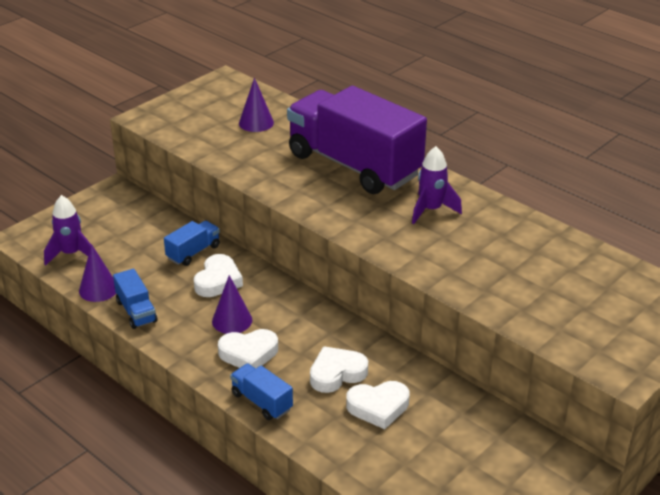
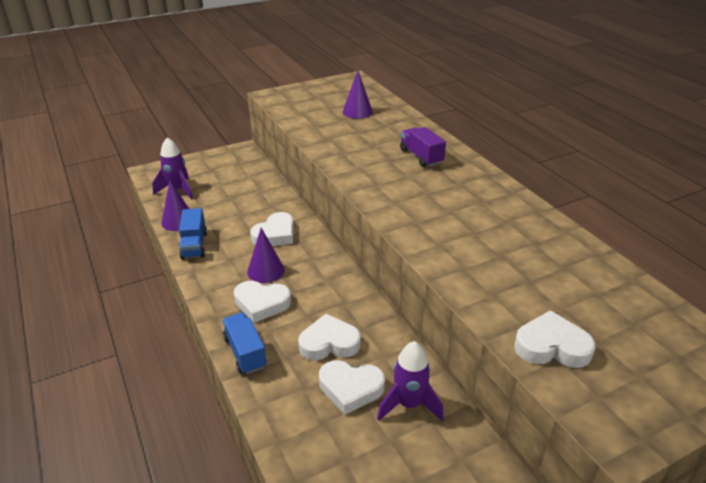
camera: 20 degrees right, 0 degrees up
(193, 252) = (270, 208): blue truck -> none
(354, 165) = (421, 156): purple truck -> purple truck, size x0.40
(431, 210) = (473, 207): purple rocket -> purple rocket (409, 404)
(550, 321) = (551, 346): none -> white heart

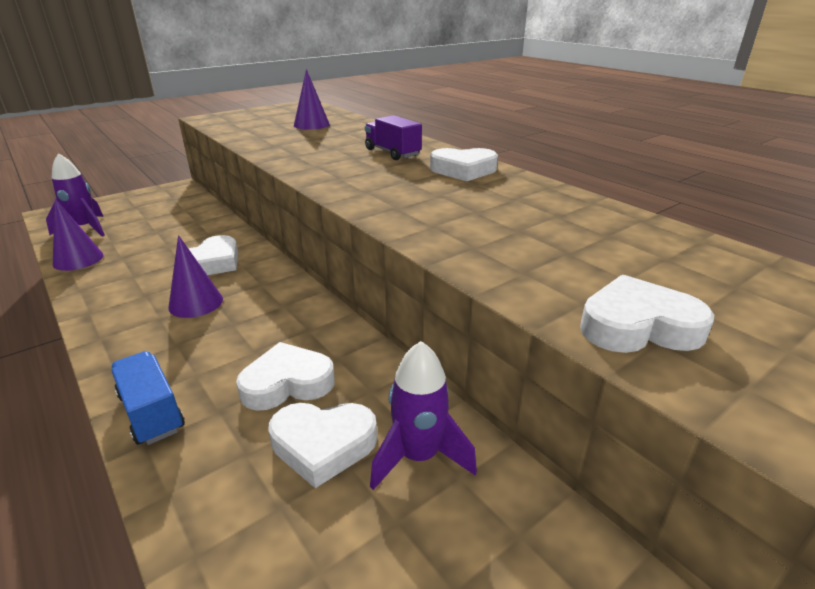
camera: 10 degrees left, 5 degrees down
(194, 245) = (95, 283): blue truck -> none
(261, 304) = (186, 343): white heart -> white heart (463, 170)

